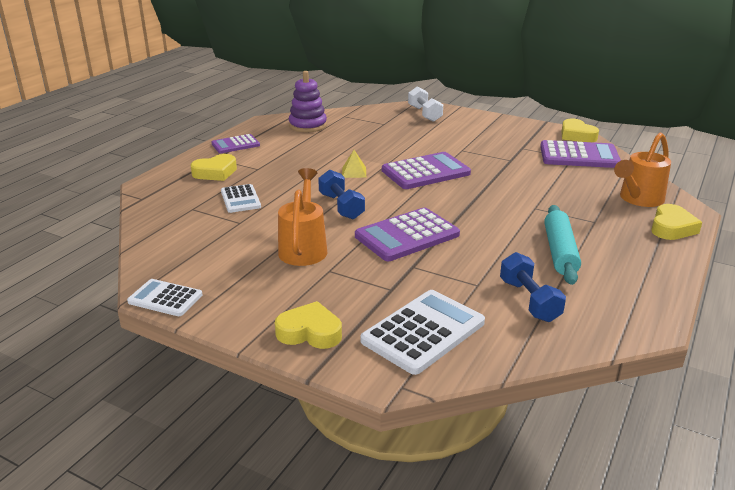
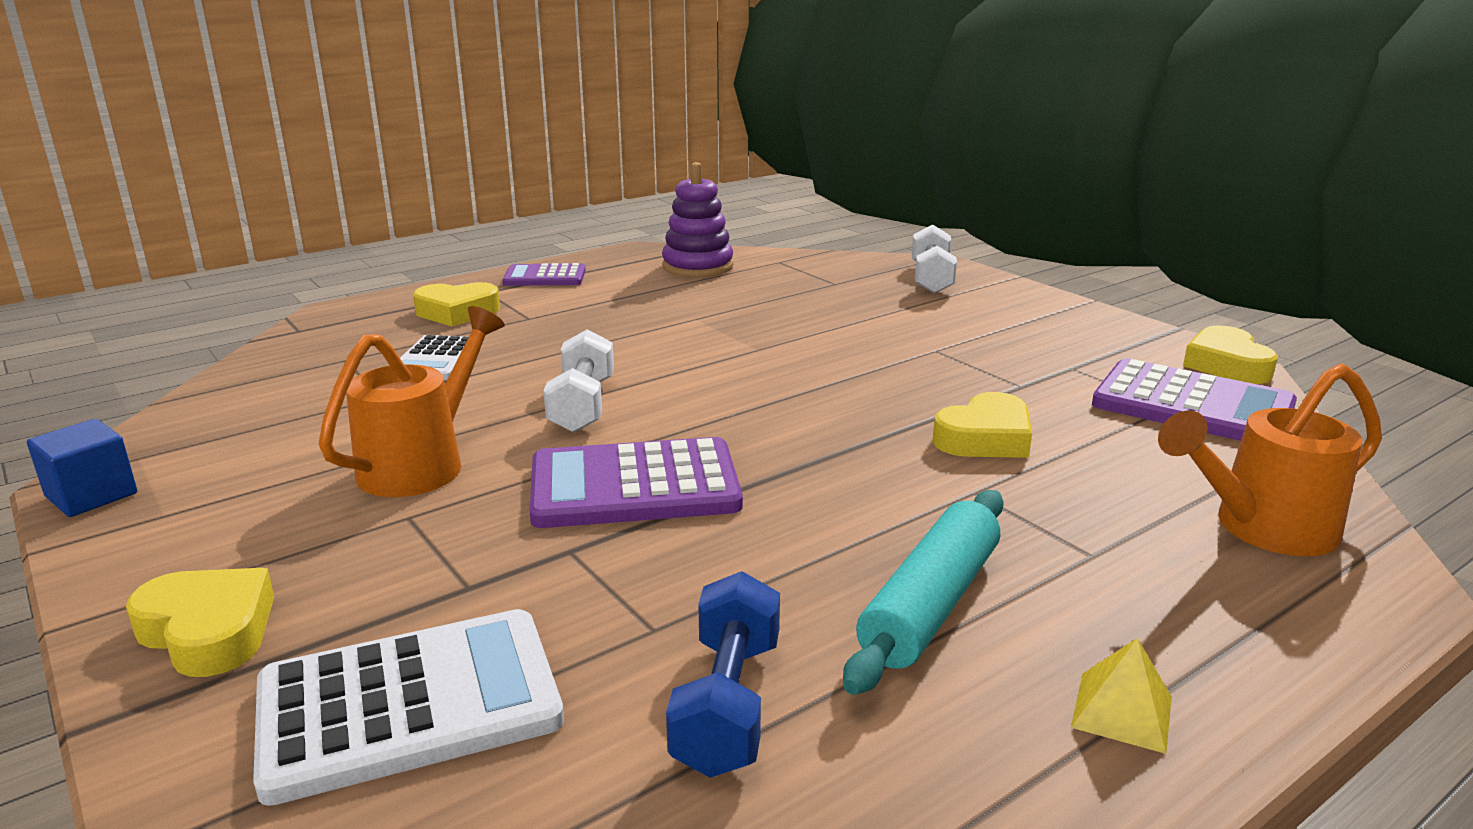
camera: 25 degrees right, 5 degrees down
(165, 298) = (91, 495): white calculator -> blue cube
(341, 206) = (582, 405): blue dumbbell -> white dumbbell
(354, 172) = (681, 352): yellow pyramid -> yellow pyramid (1122, 711)
(425, 172) = (815, 376): purple calculator -> none
(671, 228) = (1300, 621): yellow heart -> yellow heart (985, 438)

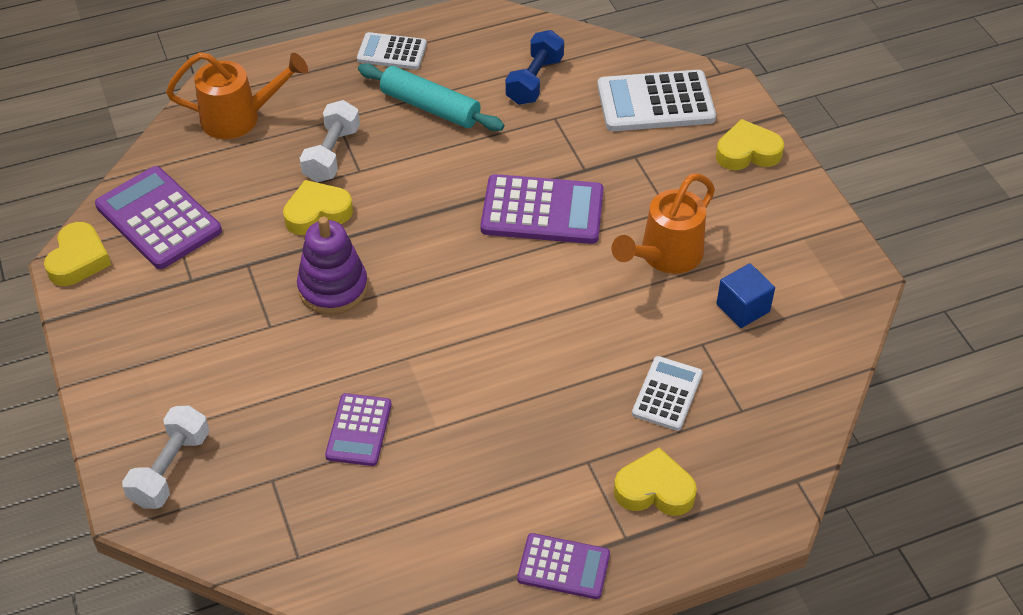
camera: 165 degrees left, 25 degrees up
(91, 495) = (853, 263): blue cube -> blue cube (743, 308)
(208, 631) = (747, 152): yellow heart -> yellow heart turned 120 degrees clockwise
(582, 405) = (559, 301): white dumbbell -> white dumbbell (332, 154)
(697, 267) = (392, 560): purple stacking toy -> purple stacking toy (333, 288)
(775, 309) = (358, 430): none -> purple calculator
(930, 605) = (430, 107): turquoise rolling pin -> turquoise rolling pin turned 75 degrees clockwise
(1122, 711) = (392, 52): yellow pyramid -> white calculator

